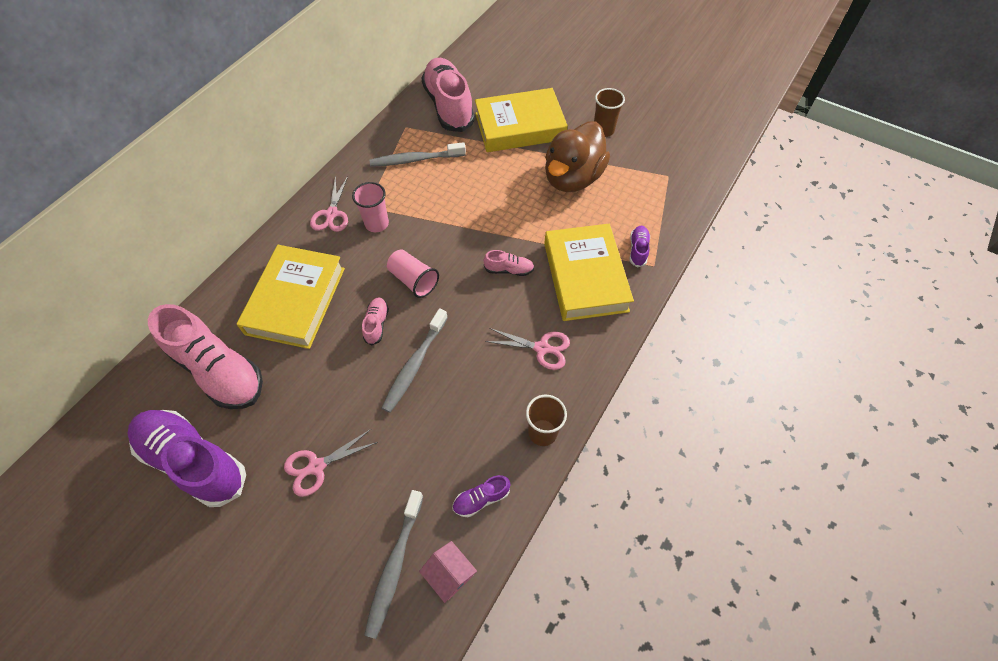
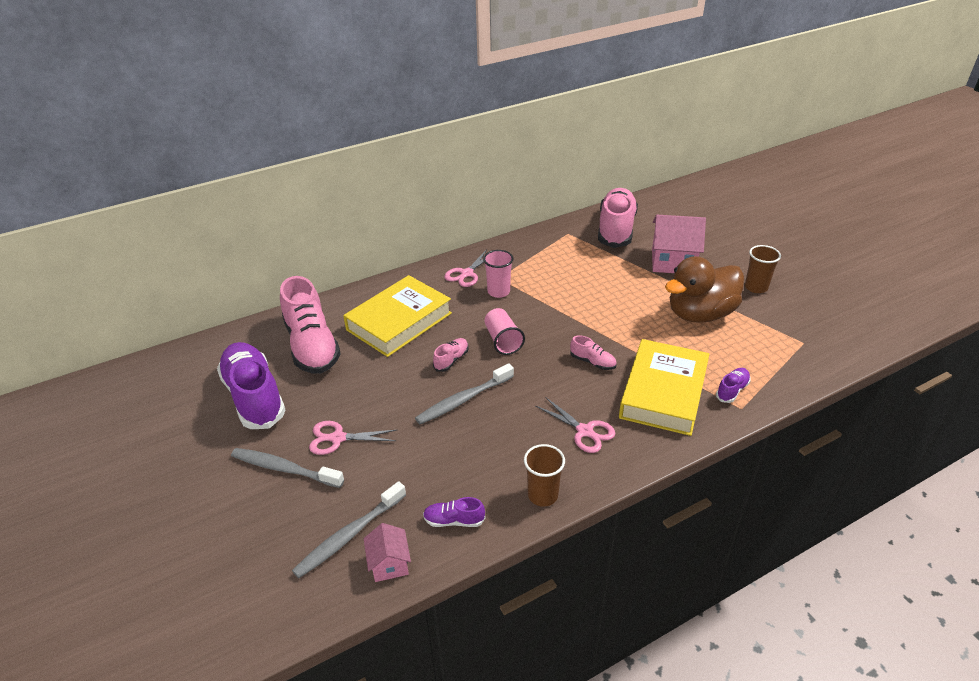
camera: 30 degrees right, 20 degrees down
(415, 160) = (561, 258): grey toothbrush -> grey toothbrush (284, 469)
(520, 126) = (673, 261): yellow book -> pink house

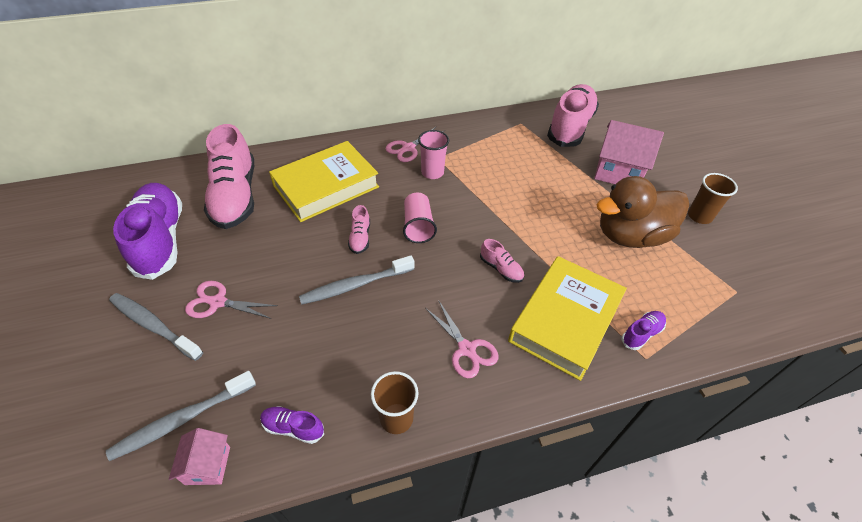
camera: 10 degrees right, 10 degrees up
(451, 360) = (360, 238): pink shoe -> pink shoe turned 135 degrees clockwise

